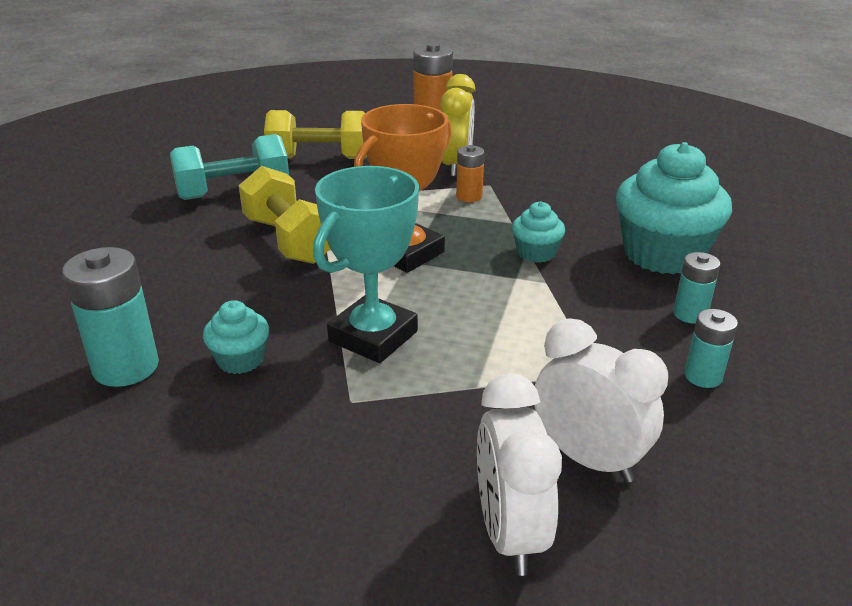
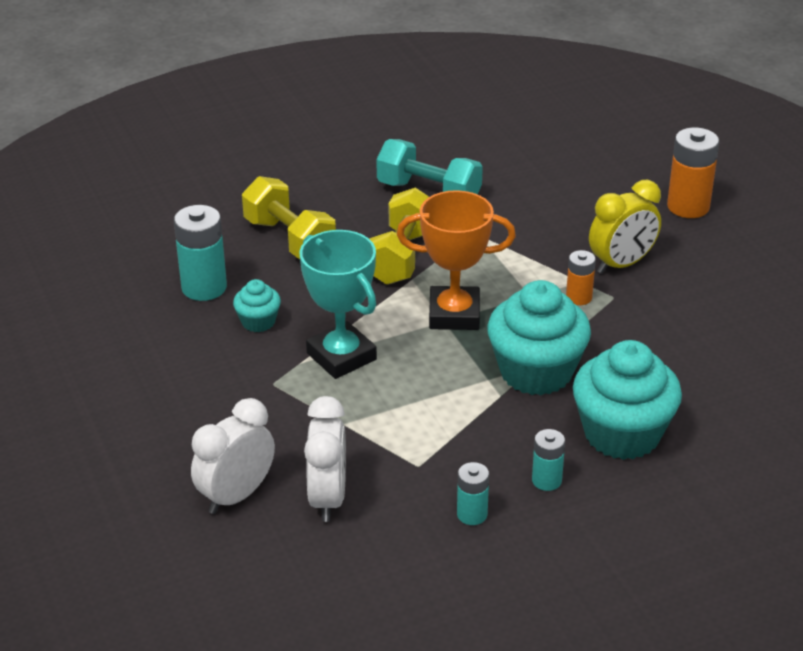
camera: 50 degrees right, 5 degrees up
(319, 158) = (534, 195): yellow dumbbell -> yellow dumbbell (289, 239)
(373, 336) = (341, 356): turquoise trophy -> turquoise trophy turned 60 degrees clockwise
(536, 253) = (536, 372): turquoise cupcake -> turquoise cupcake, size x2.07

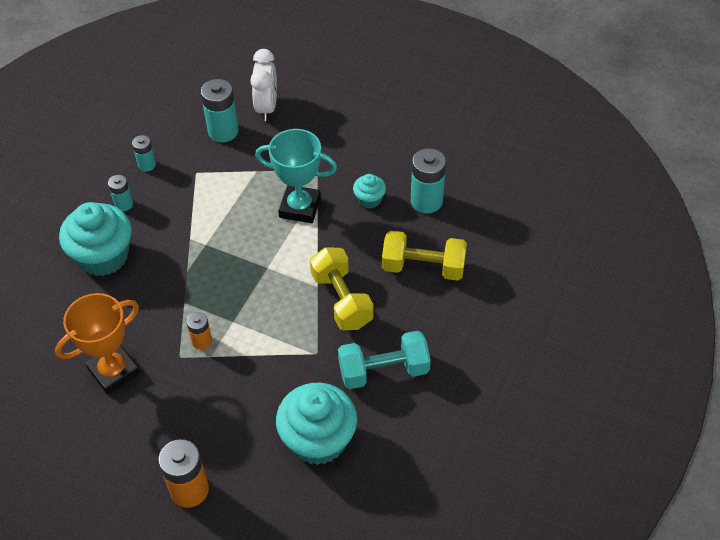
camera: 140 degrees right, 15 degrees up
(328, 498) = (223, 131): white clock -> turquoise battery
(454, 314) = (266, 276): orange trophy -> orange trophy (114, 371)
(536, 372) = (183, 267): turquoise cupcake -> turquoise cupcake (318, 439)
(621, 264) = (195, 391): yellow clock -> none

